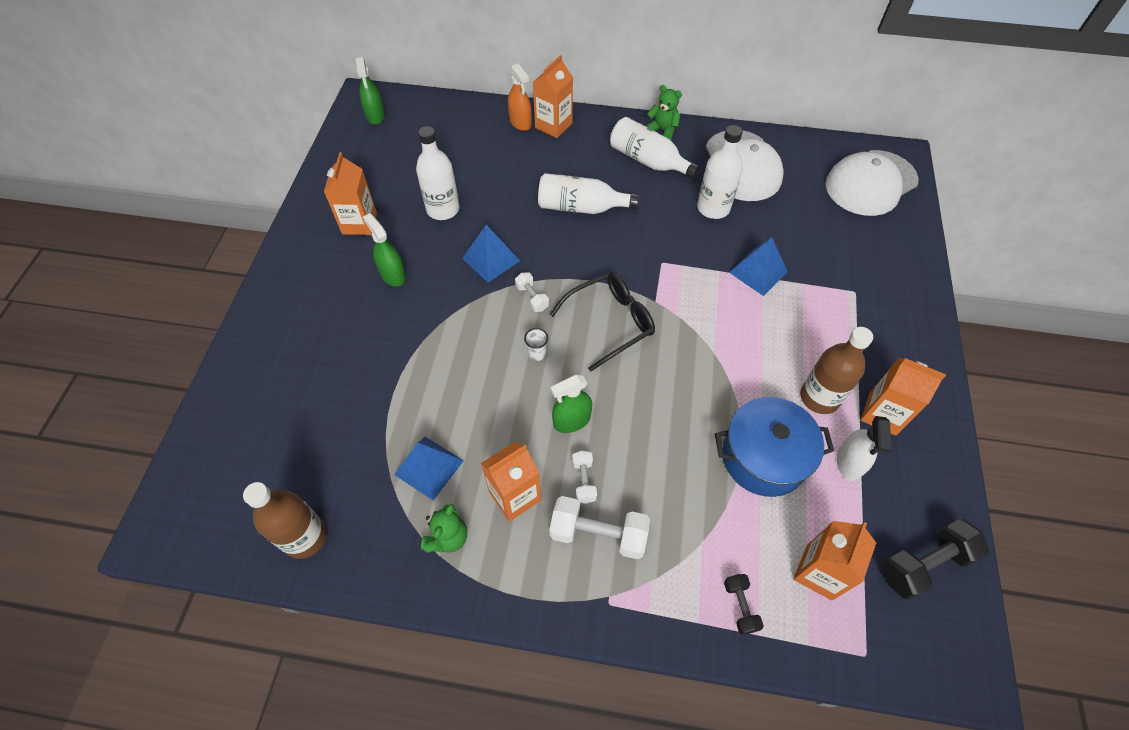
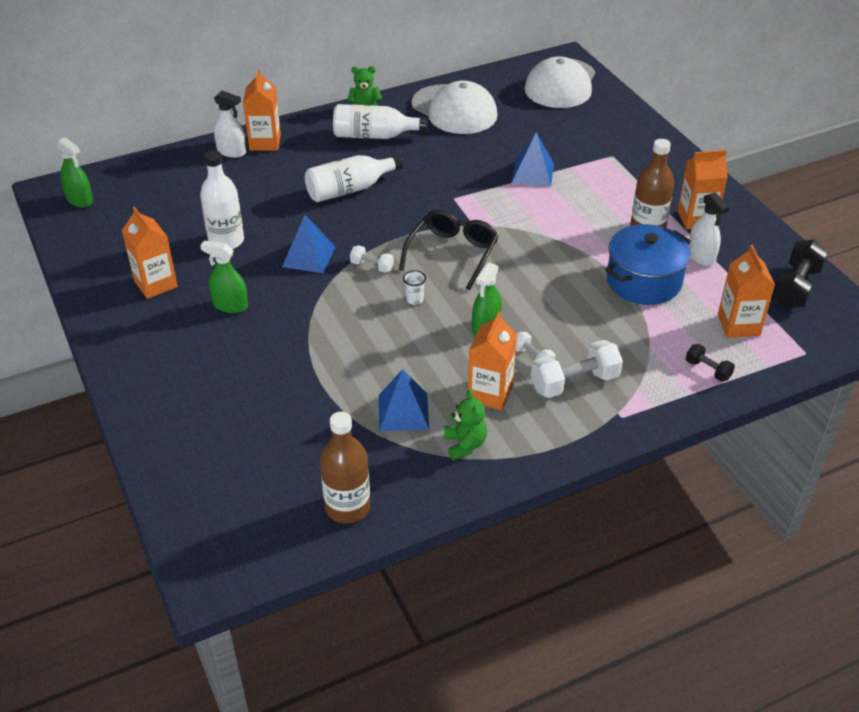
camera: 35 degrees left, 15 degrees down
(520, 122) = (231, 151): orange spray bottle -> white spray bottle
(713, 208) = (459, 146): white bottle -> none

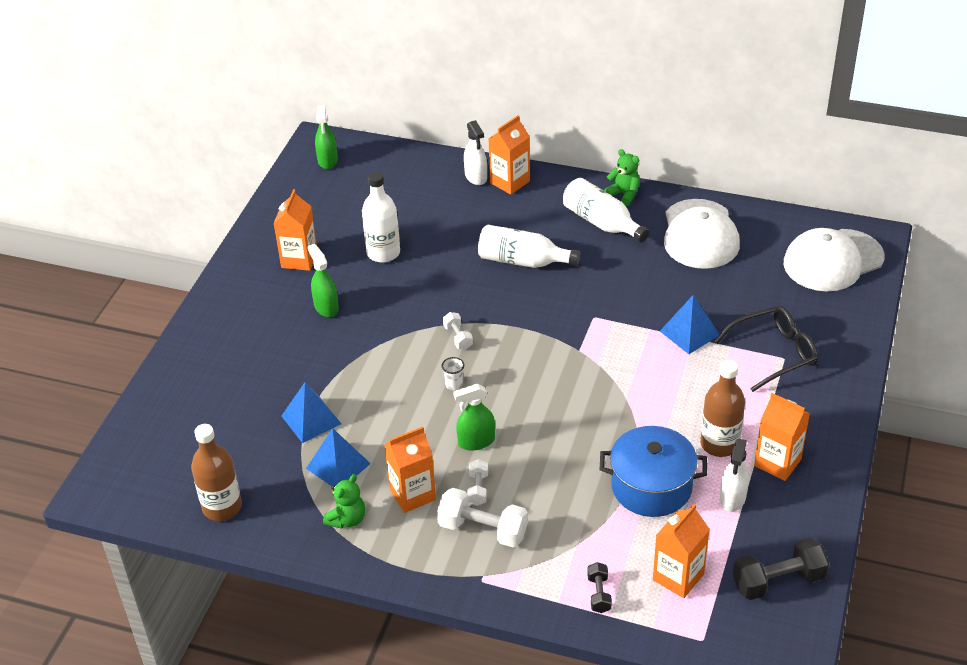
camera: 45 degrees right, 0 degrees up
(308, 256) = (423, 301): blue pyramid -> blue pyramid (311, 419)
(452, 253) = (530, 364): black glasses -> black glasses (774, 353)

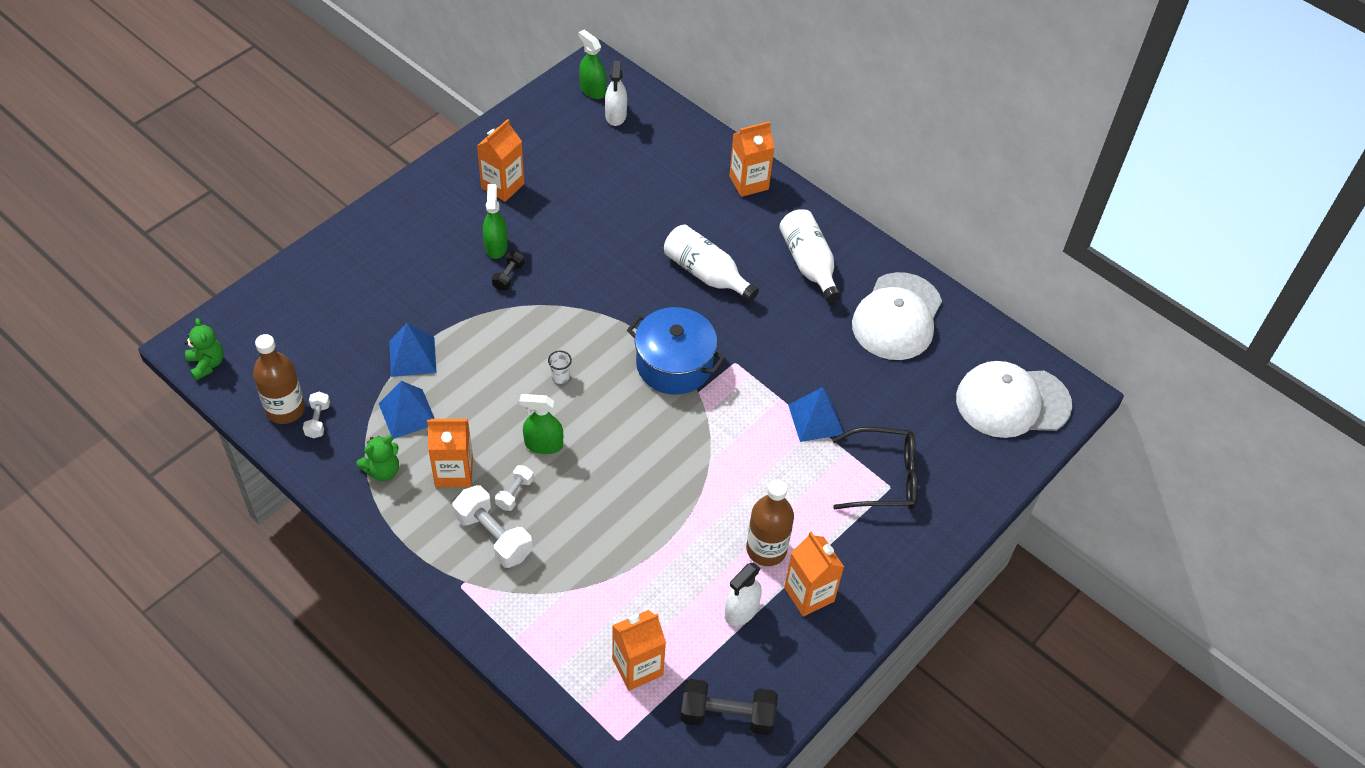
camera: 20 degrees right, 10 degrees up
(327, 160) = (592, 90): green spray bottle -> green spray bottle turned 120 degrees clockwise
(383, 253) = (582, 211): white bottle -> none
(458, 337) = (595, 329): white dumbbell -> white dumbbell (318, 420)
(476, 177) = (720, 164): white spray bottle -> white spray bottle (616, 115)
(599, 594) = (555, 649): black dumbbell -> black dumbbell (508, 276)
(624, 194) = (851, 241): green teddy bear -> green teddy bear (207, 364)
(651, 487) = (673, 564): blue pot -> blue pot (674, 364)

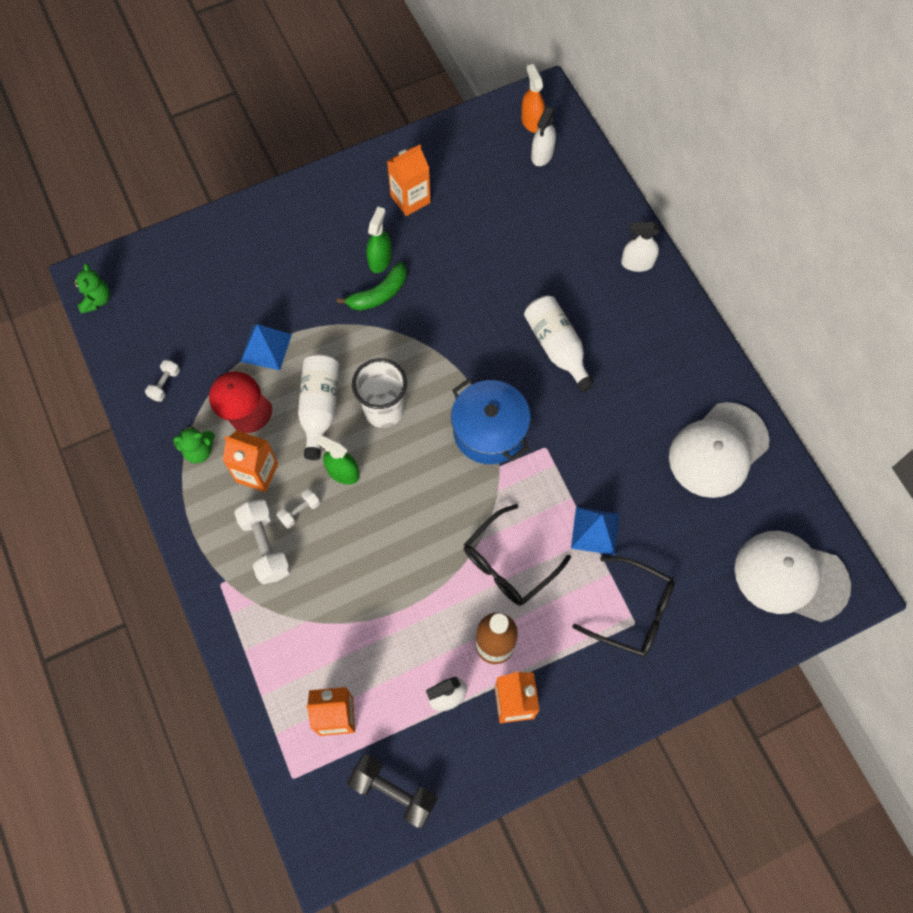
camera: 25 degrees right, 15 degrees up
(285, 409) = (143, 364): brown bottle -> none
(407, 414) = (240, 403): blue pyramid -> red cap
(508, 276) = (379, 294): black dumbbell -> green banana
(560, 377) = (383, 410): white cup -> white cup, size x2.40
(592, 90) = (532, 121): green spray bottle -> orange spray bottle
(746, 474) = (508, 564): none -> black glasses
(748, 182) = (637, 263): orange carton -> white spray bottle
(809, 264) = (657, 367): white bottle -> white bottle (319, 408)

